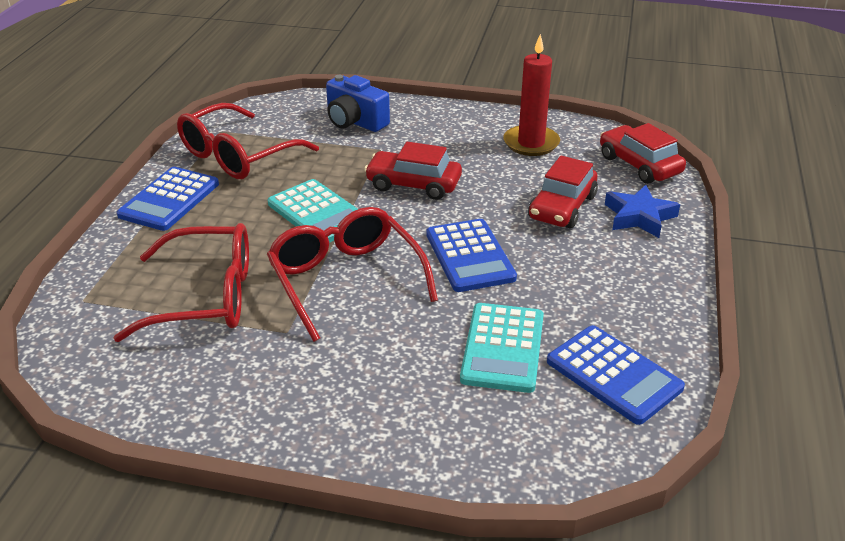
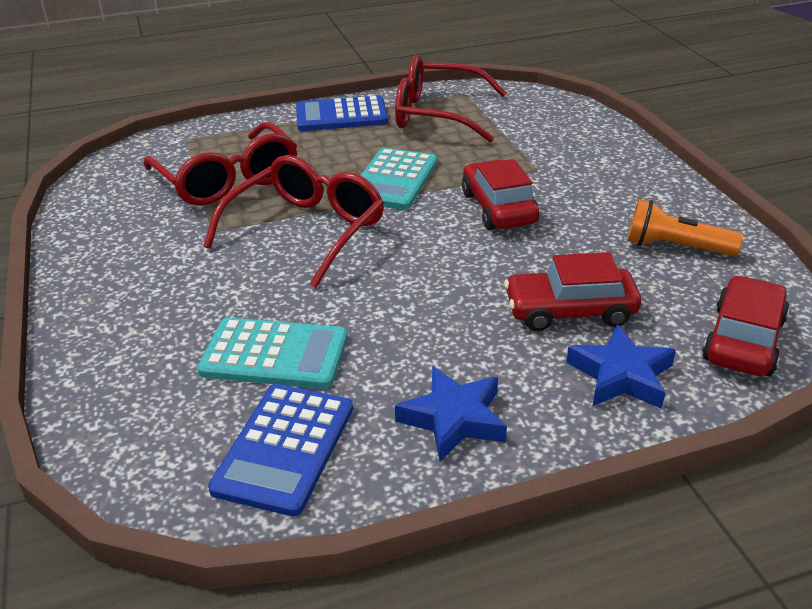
camera: 60 degrees right, 0 degrees up
(355, 121) = (567, 140): blue camera -> none
(470, 256) = (410, 282): blue calculator -> none
(503, 348) = (275, 354): turquoise calculator -> turquoise calculator turned 150 degrees counterclockwise
(531, 143) = (675, 247): red candle -> orange flashlight
(634, 293) = (453, 419): none -> blue star

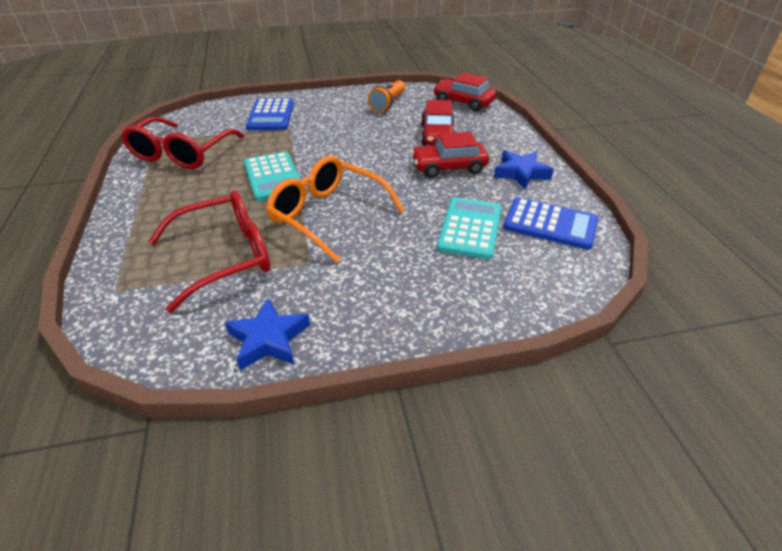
camera: 85 degrees left, 5 degrees up
(307, 230) = (327, 215): red glasses -> orange glasses
(341, 115) = (145, 196): blue calculator -> blue calculator (271, 115)
(394, 180) = (273, 177): turquoise calculator -> turquoise calculator turned 45 degrees clockwise
(498, 208) = (329, 144): red car -> red car (449, 167)
(621, 375) = (487, 130): blue star -> blue star (268, 339)

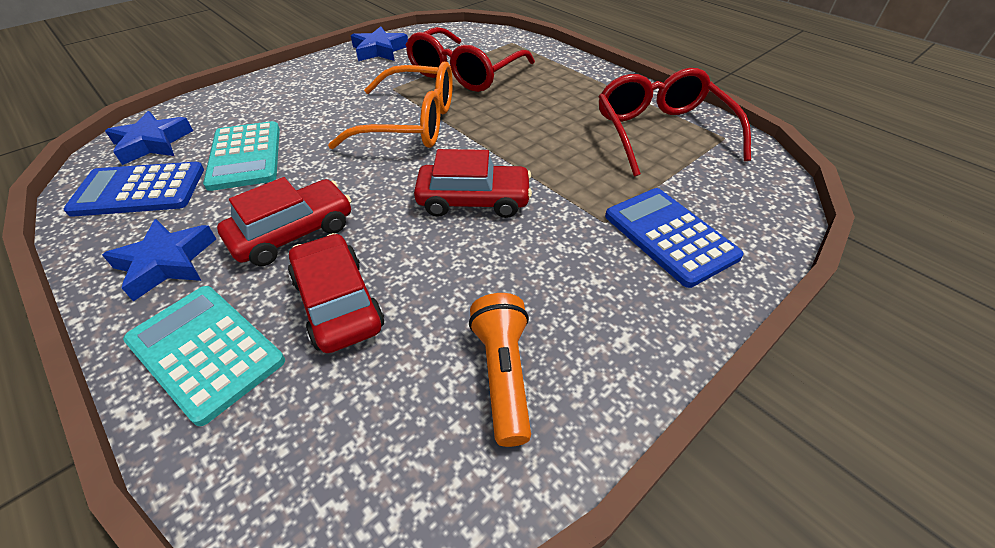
camera: 150 degrees right, 5 degrees up
(273, 177) = (517, 141): turquoise calculator -> turquoise calculator (205, 351)
(463, 102) = (313, 482): red car -> red car (473, 200)
(551, 270) = (152, 143): none -> blue star

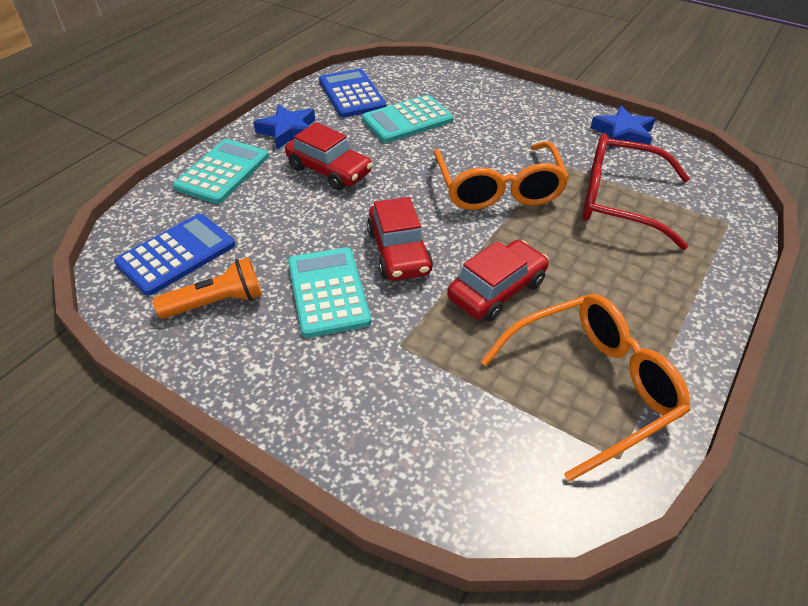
camera: 75 degrees right, 0 degrees up
(152, 143) = (404, 78): blue star -> none
(338, 303) = (268, 210): red car -> red car (496, 290)
(516, 263) = (328, 292): none -> turquoise calculator
(661, 132) = (592, 386): red glasses -> orange glasses
(669, 236) = (393, 397): blue calculator -> blue calculator (176, 254)

